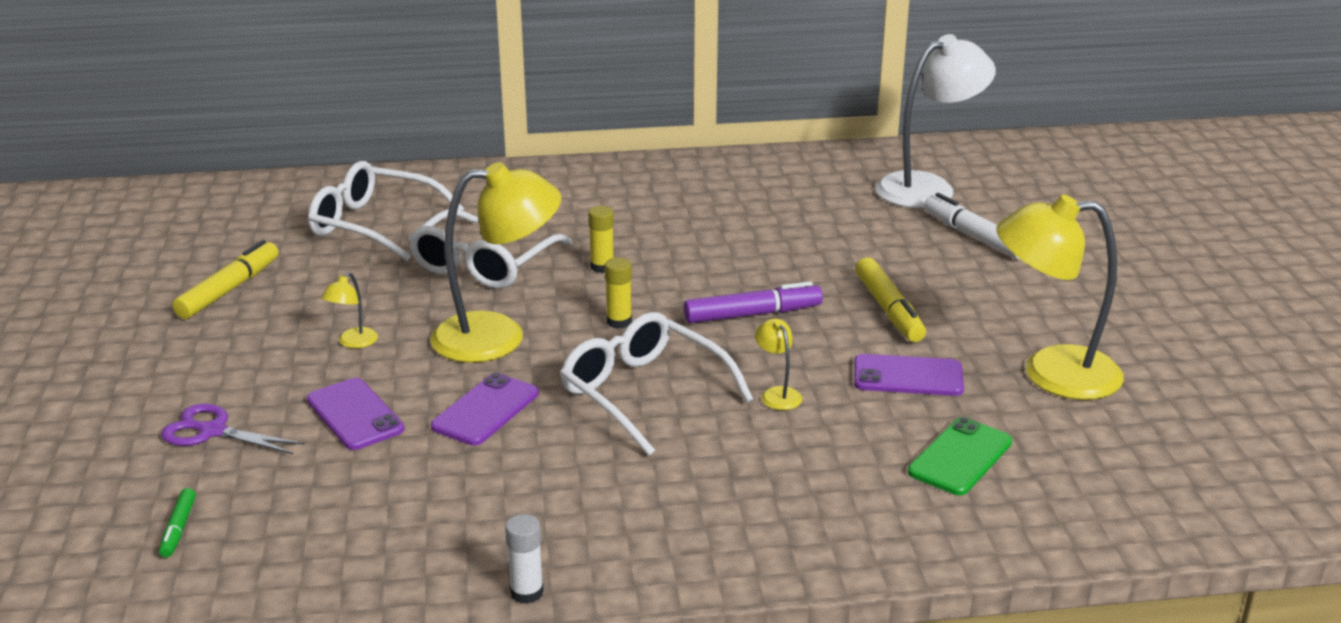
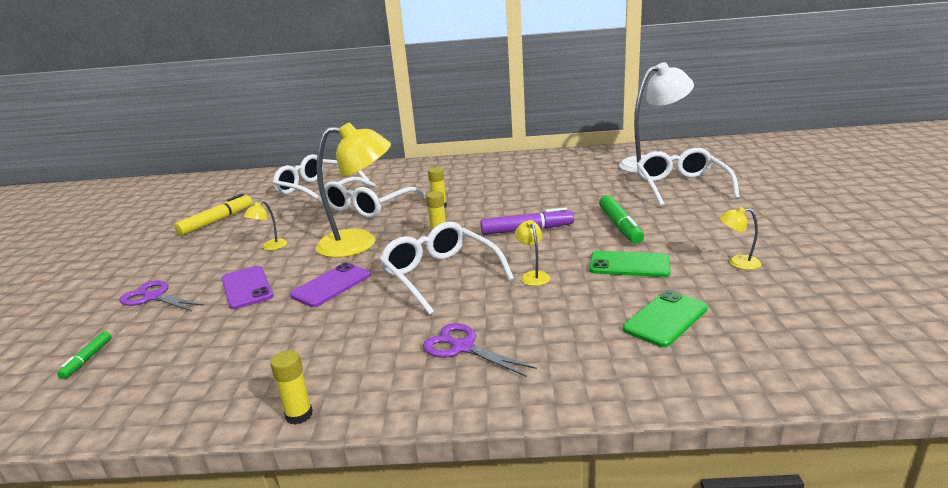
camera: 10 degrees right, 5 degrees down
(526, 592) = (299, 415): white glue stick -> yellow glue stick
(707, 501) = (463, 347): none -> purple scissors
(889, 310) = (620, 226): yellow marker -> green marker
(908, 376) = (629, 265): purple phone -> green phone
(974, 236) = (681, 187): white marker -> white glasses
(1051, 373) = (737, 262): yellow lamp -> yellow lamp, size x0.42

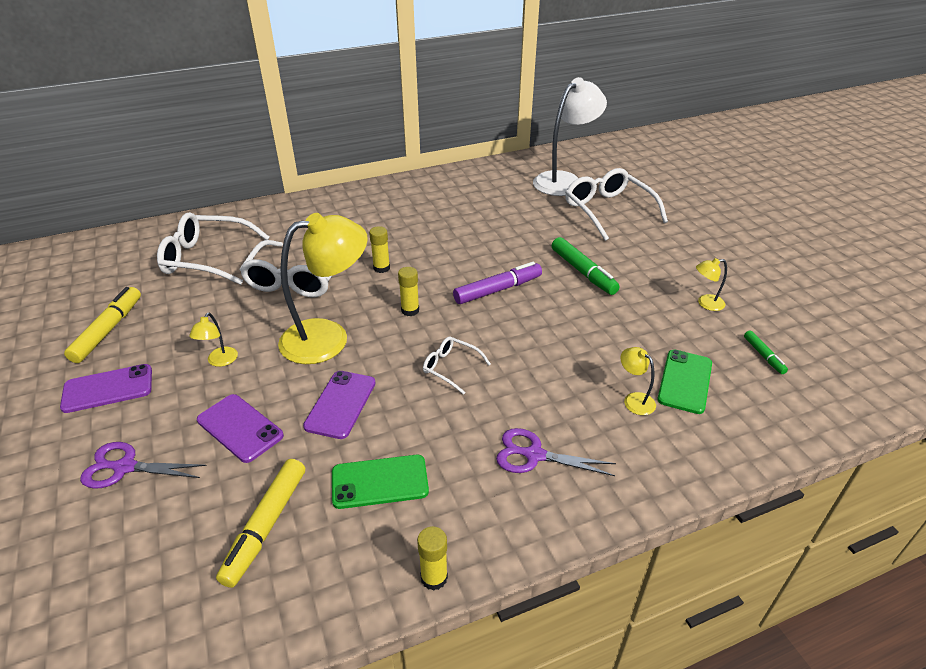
camera: 25 degrees left, 15 degrees up
(87, 359) = (117, 578): green marker -> green marker (763, 356)
(186, 252) = (108, 389): none -> purple phone
(208, 350) = (266, 526): none -> yellow marker
(440, 275) = (451, 368): white glasses -> white glasses, size x0.50
(533, 276) = (542, 351): yellow lamp -> yellow lamp (634, 399)
(629, 265) = (620, 322): green phone -> green phone (380, 482)

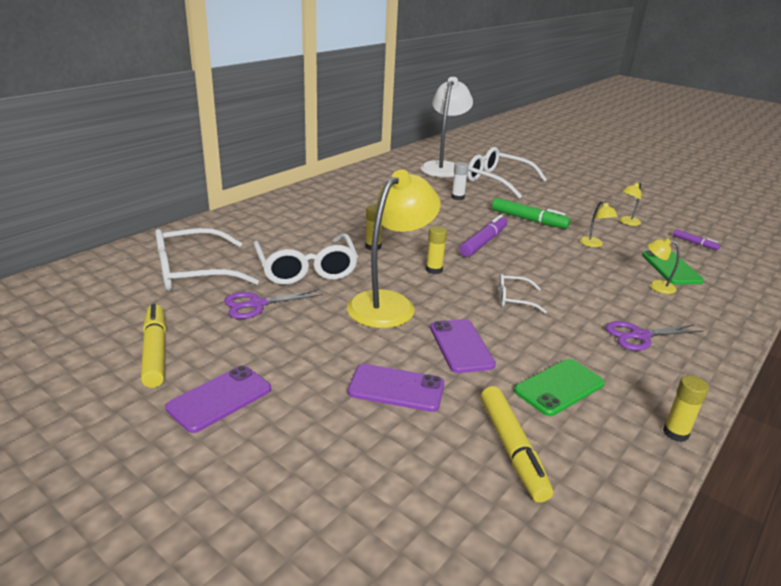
camera: 30 degrees left, 10 degrees down
(125, 467) = (323, 454): purple scissors -> purple scissors (257, 304)
(220, 361) = (311, 345): yellow lamp -> yellow lamp (594, 244)
(535, 225) = (457, 197): none -> white glue stick
(763, 356) = (694, 243): green marker -> purple marker

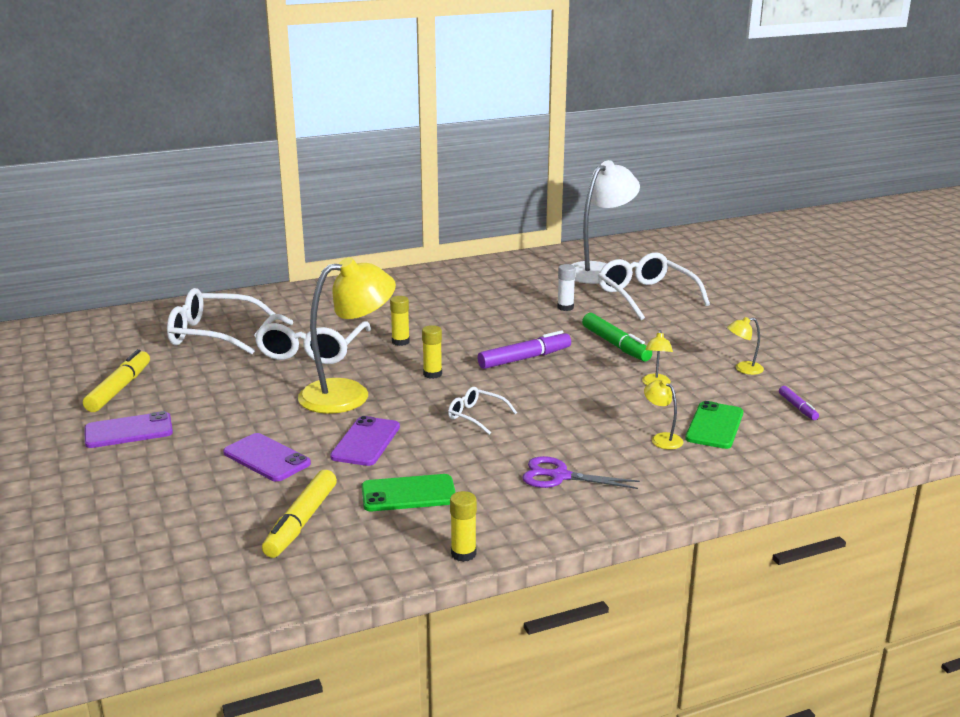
camera: 30 degrees right, 5 degrees down
(257, 304) = (234, 371): purple scissors -> none

